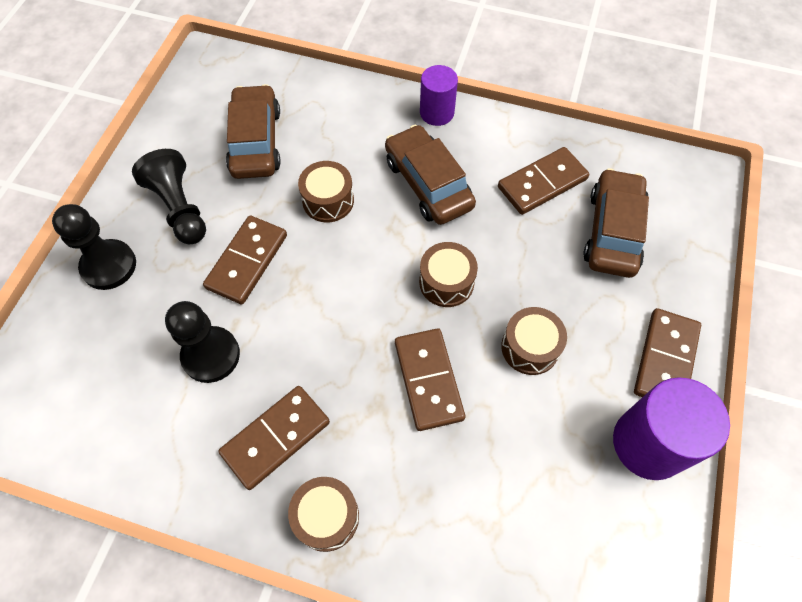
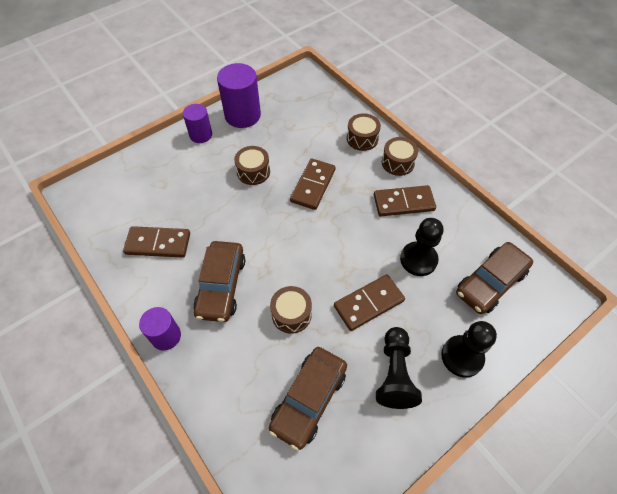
camera: 145 degrees left, 5 degrees down
(446, 282) = (264, 223): brown drum -> brown drum (362, 138)
(613, 231) = (155, 196): brown car -> brown car (490, 282)
(666, 360) = (201, 135): brown domino -> purple cylinder

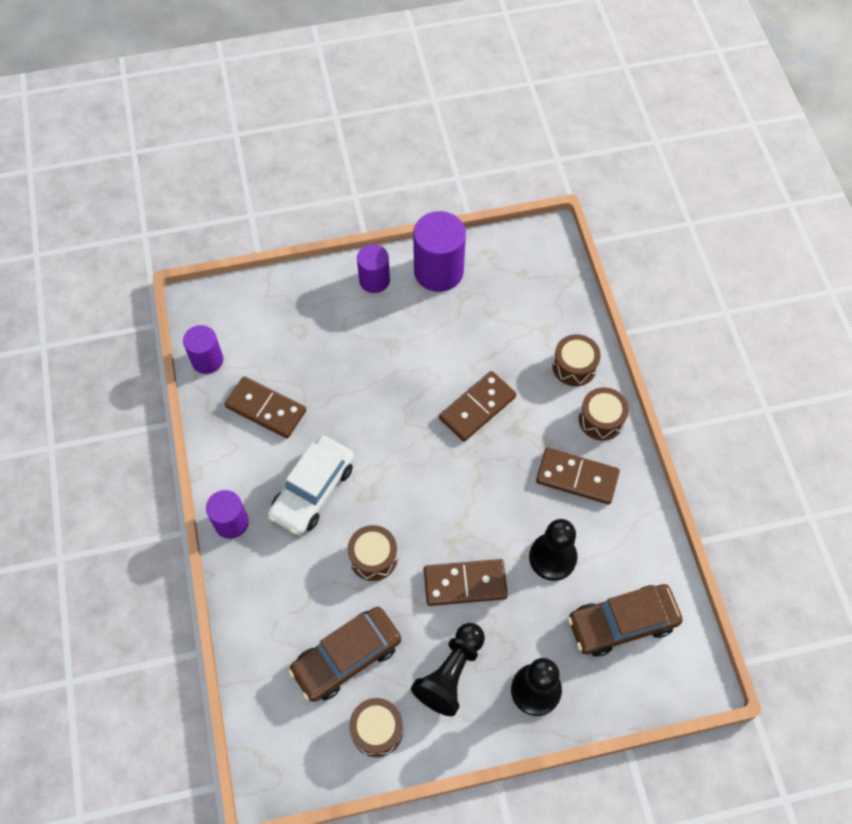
camera: 25 degrees right, 5 degrees up
(97, 227) = (207, 360): none -> purple cylinder
(221, 286) = (313, 490): brown car -> white car
(253, 172) = (414, 359): brown drum -> brown drum (377, 730)

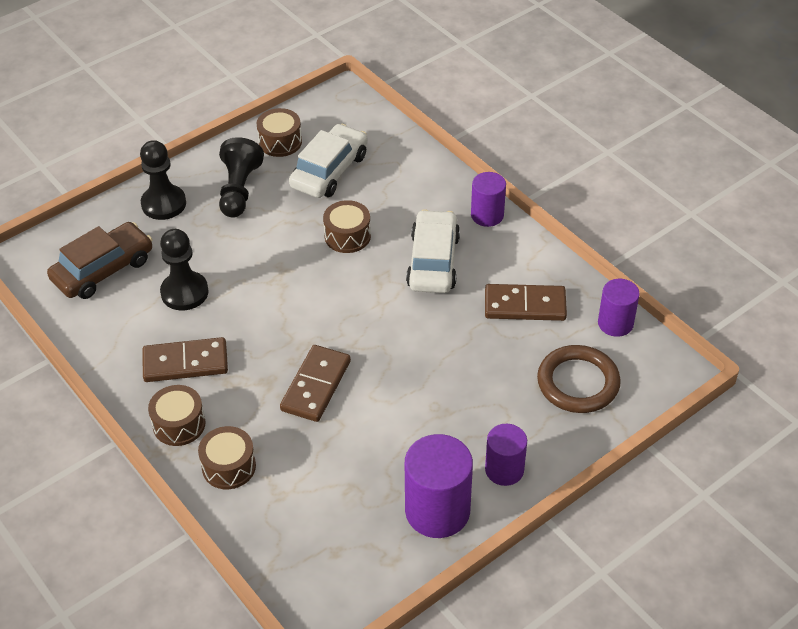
camera: 155 degrees right, 15 degrees down
(275, 323) = (578, 383): none -> brown ring
(346, 657) = (329, 171): brown car -> white car
(465, 583) = (256, 247): brown domino -> none

